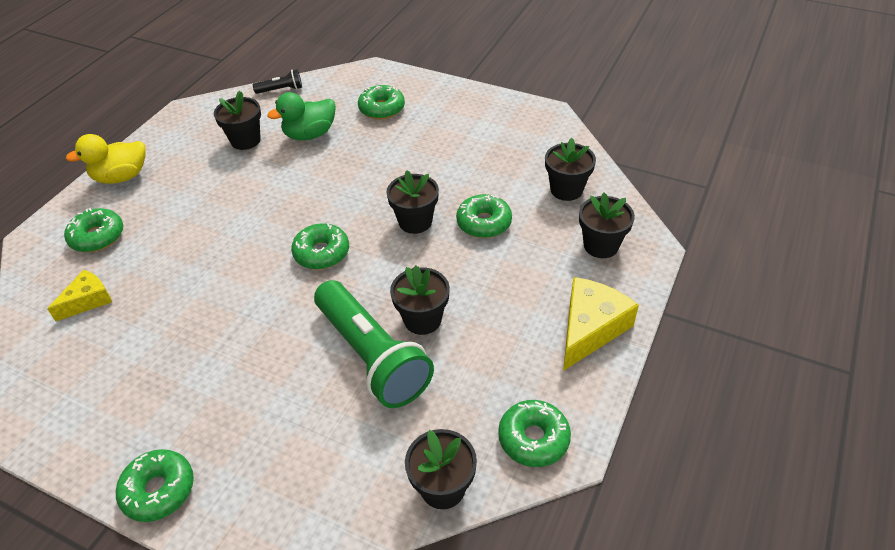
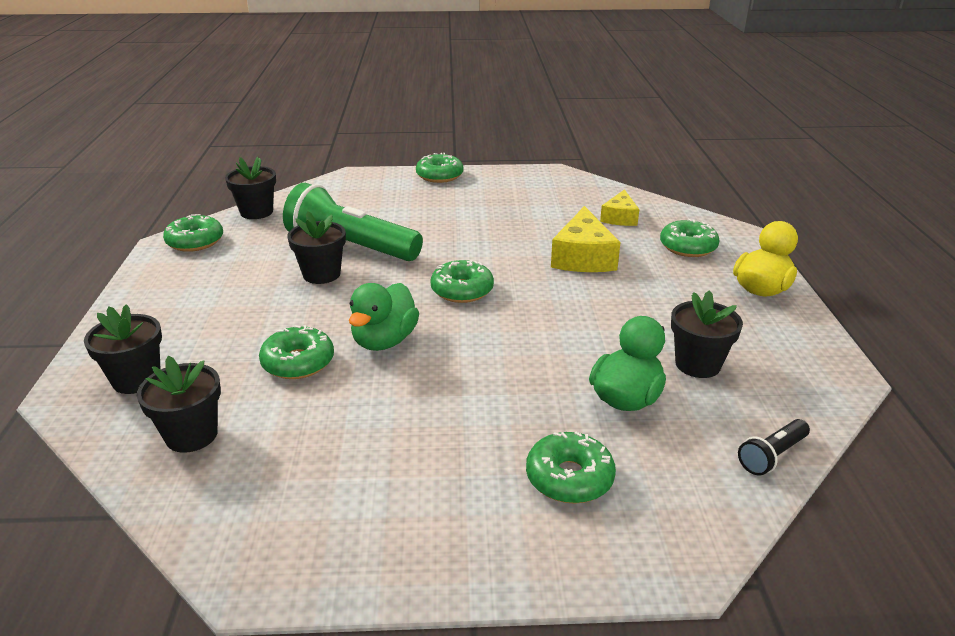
camera: 150 degrees right, 15 degrees down
(415, 222) = (384, 341): black flower pot -> green duck
(590, 329) = (149, 307): yellow cheese -> yellow cheese (583, 257)

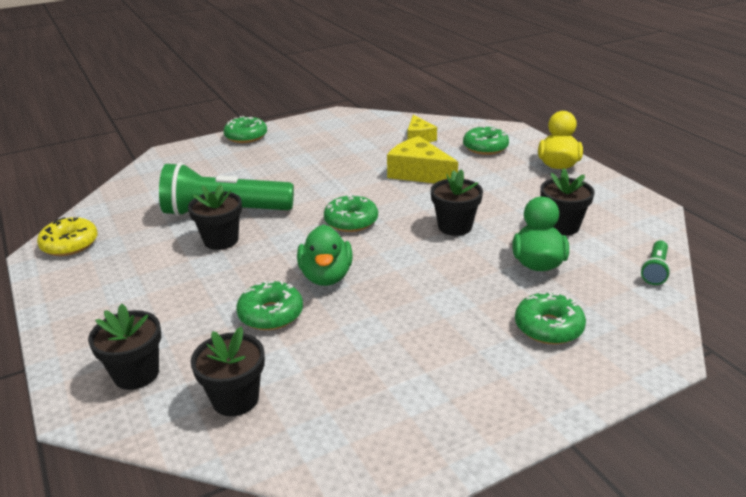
camera: 25 degrees left, 0 degrees up
(195, 242) = (70, 244): green donut -> yellow donut
(256, 212) = (105, 204): black flower pot -> black flower pot (455, 226)
(583, 257) = (419, 173): yellow cheese -> yellow cheese turned 150 degrees clockwise
(772, 456) = (655, 270): black flashlight -> green flashlight

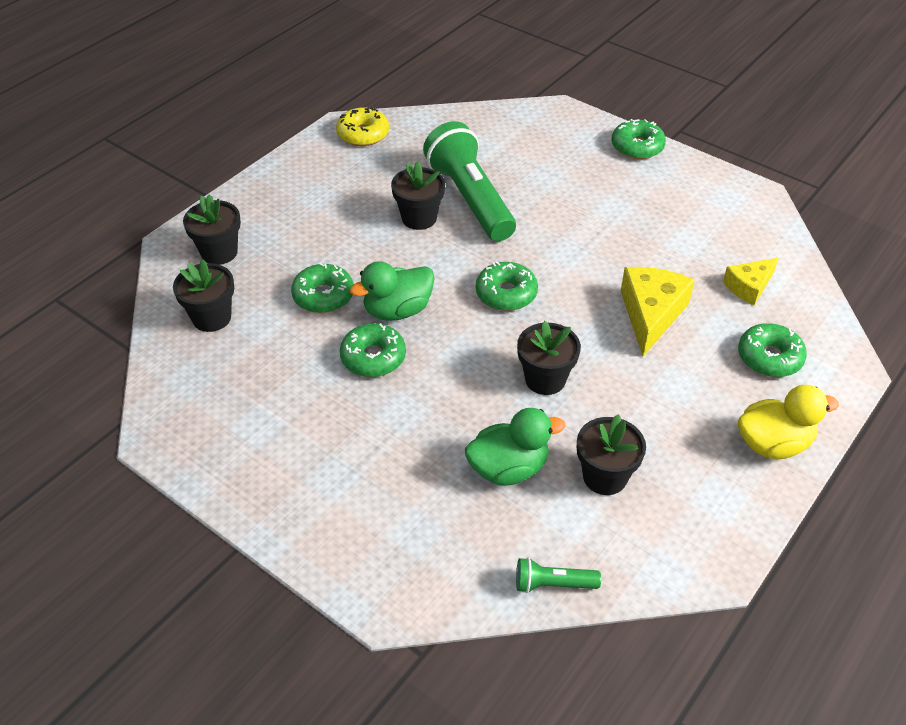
camera: 65 degrees right, 15 degrees up
(548, 327) = (392, 500): green donut -> green donut (373, 357)

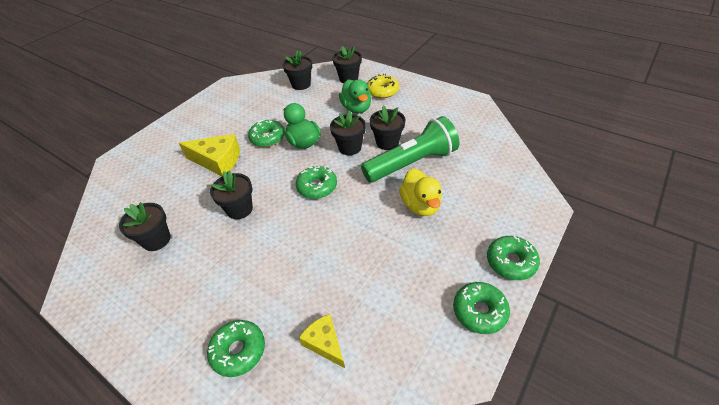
camera: 90 degrees right, 0 degrees up
(323, 296) = (316, 115): green donut -> green donut (479, 311)
(363, 134) = (468, 110): yellow donut -> yellow donut (382, 91)
(422, 257) = (350, 147): none -> black flower pot
(508, 468) = (176, 196): green duck -> green duck (356, 108)
(553, 584) = (96, 218): green flashlight -> none
(651, 314) = (294, 267): yellow cheese -> yellow cheese (218, 161)
(773, 444) = (152, 343): yellow duck -> yellow duck (420, 205)

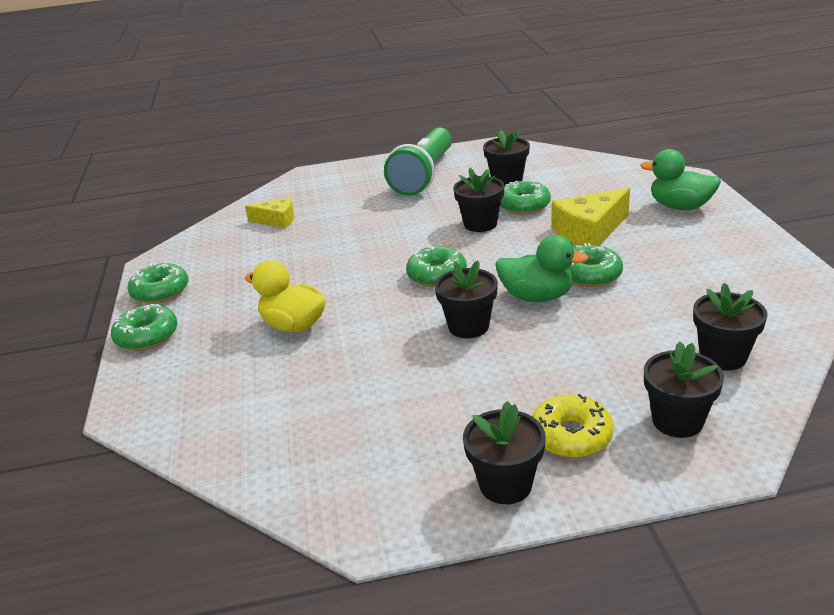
camera: 135 degrees right, 15 degrees down
(238, 351) = (335, 190): green donut -> green donut (523, 205)
(356, 108) = (556, 378): green duck -> green duck (680, 207)
(387, 142) = (428, 362): black flower pot -> black flower pot (505, 484)
(412, 163) = (357, 358): green flashlight -> green flashlight (424, 176)

